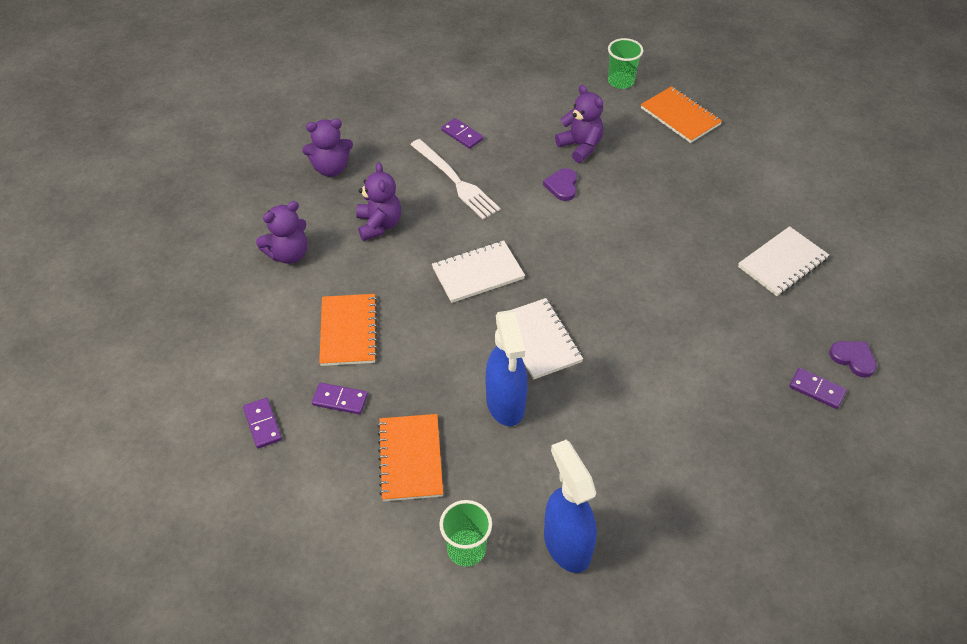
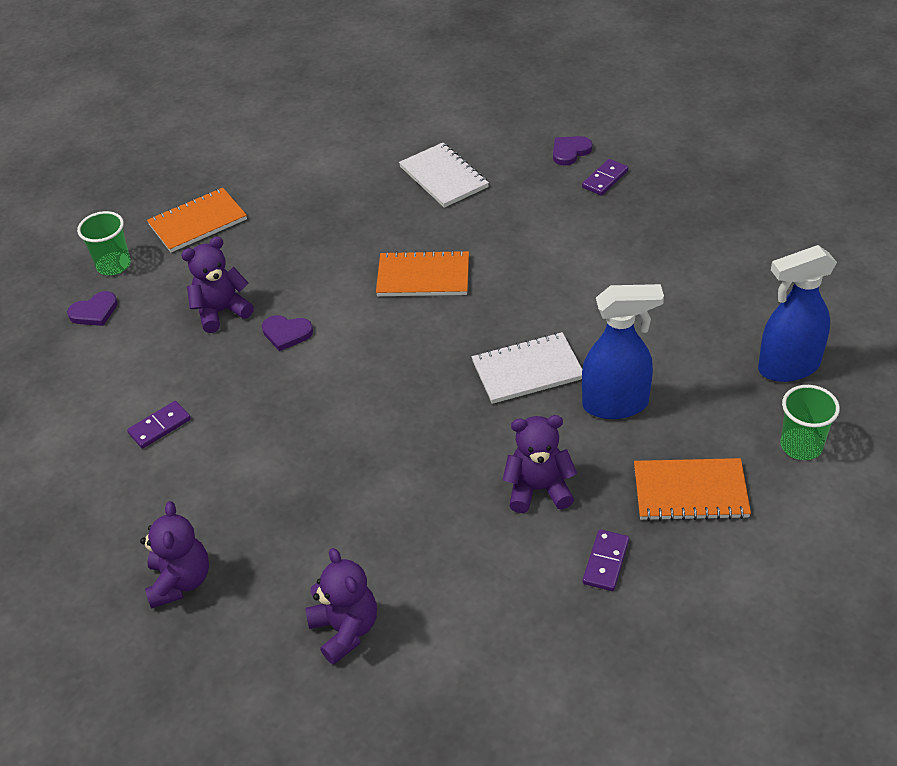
camera: 80 degrees left, 5 degrees down
(262, 424) = (642, 646): purple domino -> none
(348, 331) = (496, 554): orange notebook -> orange notebook (423, 276)
(379, 225) = (311, 521): purple teddy bear -> purple teddy bear (538, 489)
(455, 181) = (248, 436): white fork -> none
(478, 273) = (417, 420): white notebook -> none
(570, 82) = (94, 312): none -> purple heart

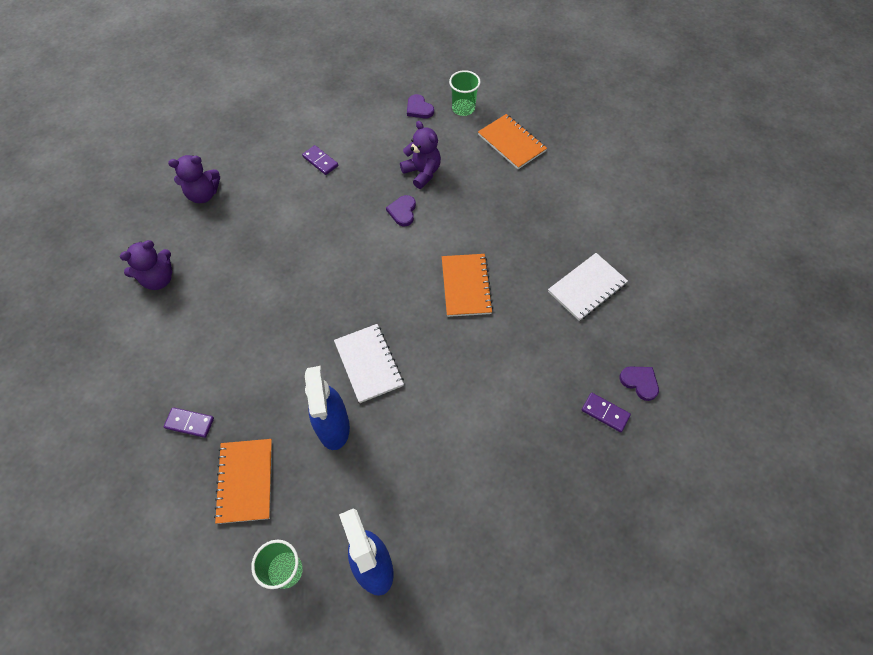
camera: 80 degrees right, 15 degrees up
(538, 489) = (255, 377): purple teddy bear -> none

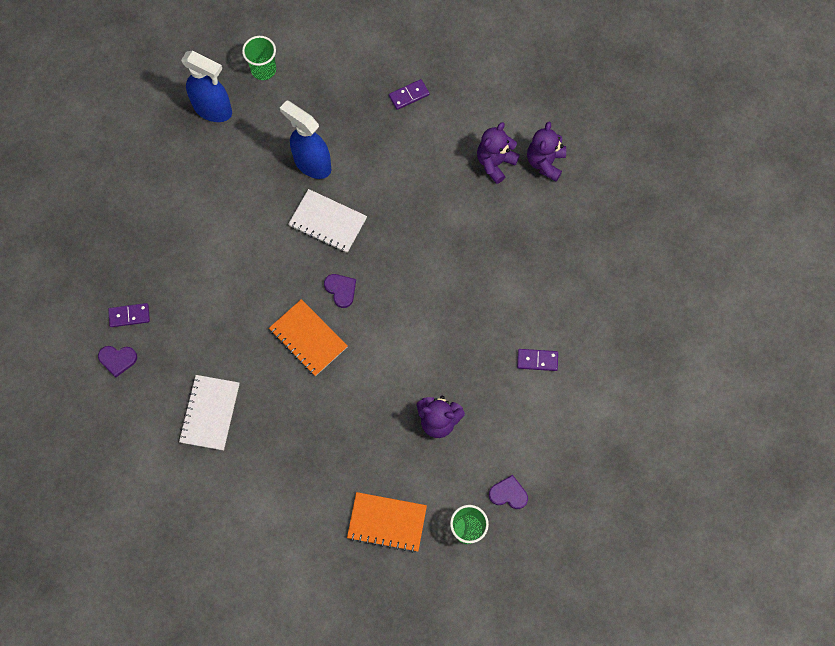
camera: 140 degrees right, 10 degrees up
(203, 194) = (596, 252): purple teddy bear -> purple teddy bear (495, 163)
(245, 481) = (336, 93): orange notebook -> none
(402, 211) = (419, 366): purple heart -> purple heart (341, 290)

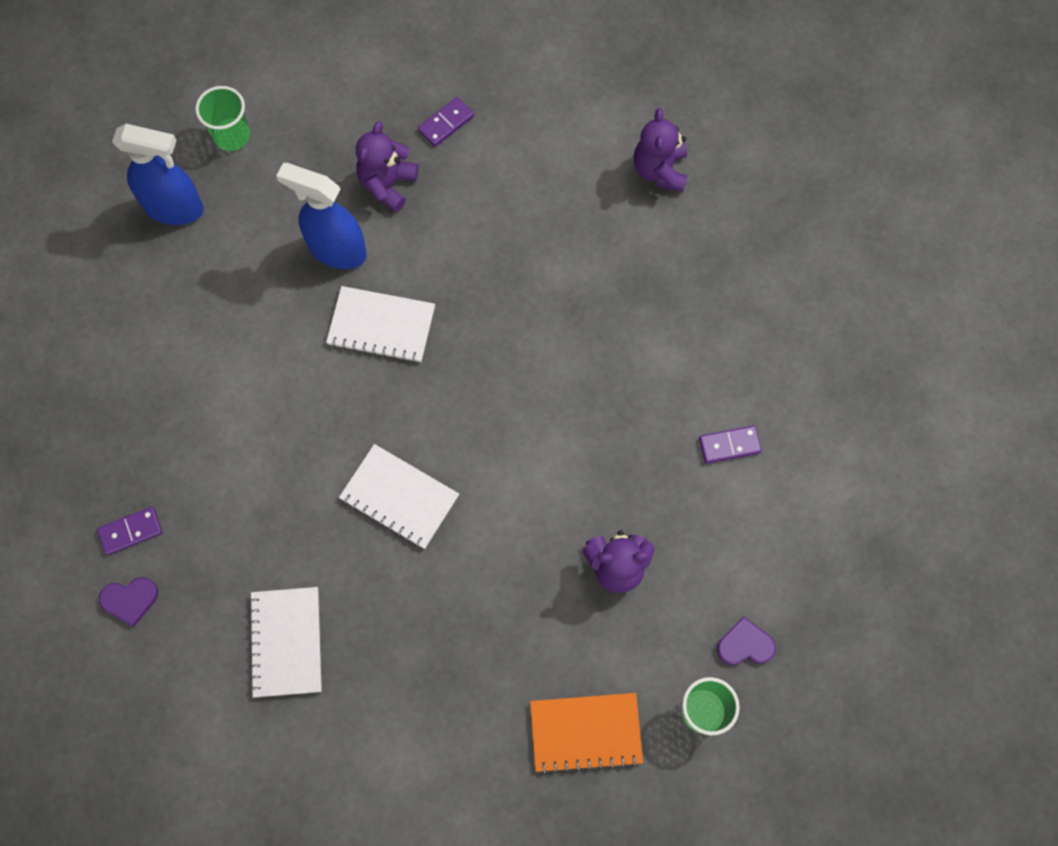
camera: 15 degrees left, 0 degrees up
(308, 338) = (399, 497): orange notebook -> white notebook
(341, 290) = (427, 417): purple heart -> none
(495, 163) = (591, 187): purple teddy bear -> purple teddy bear (387, 184)

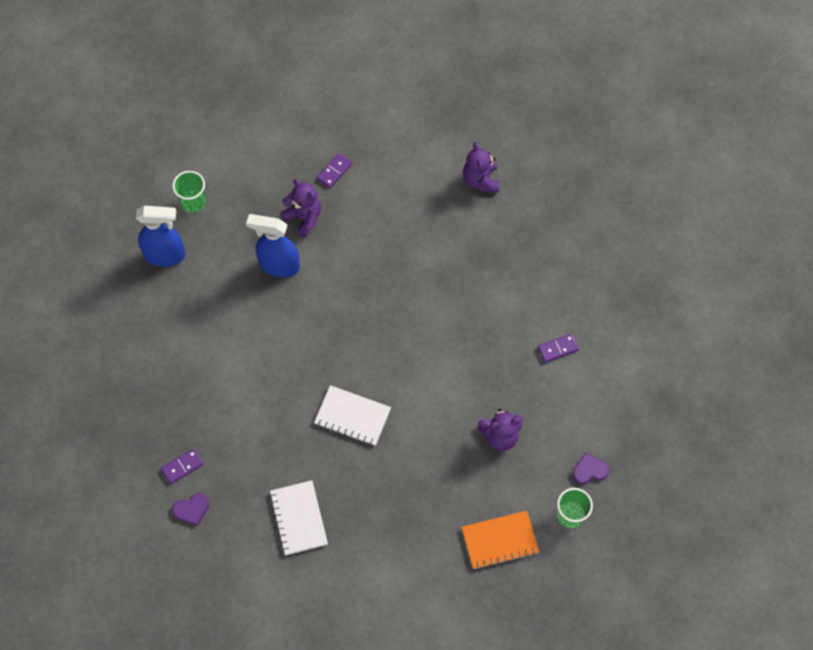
camera: 10 degrees left, 5 degrees down
(381, 326) = (318, 310): white notebook -> none
(387, 184) = (303, 217): purple teddy bear -> purple teddy bear turned 120 degrees clockwise

